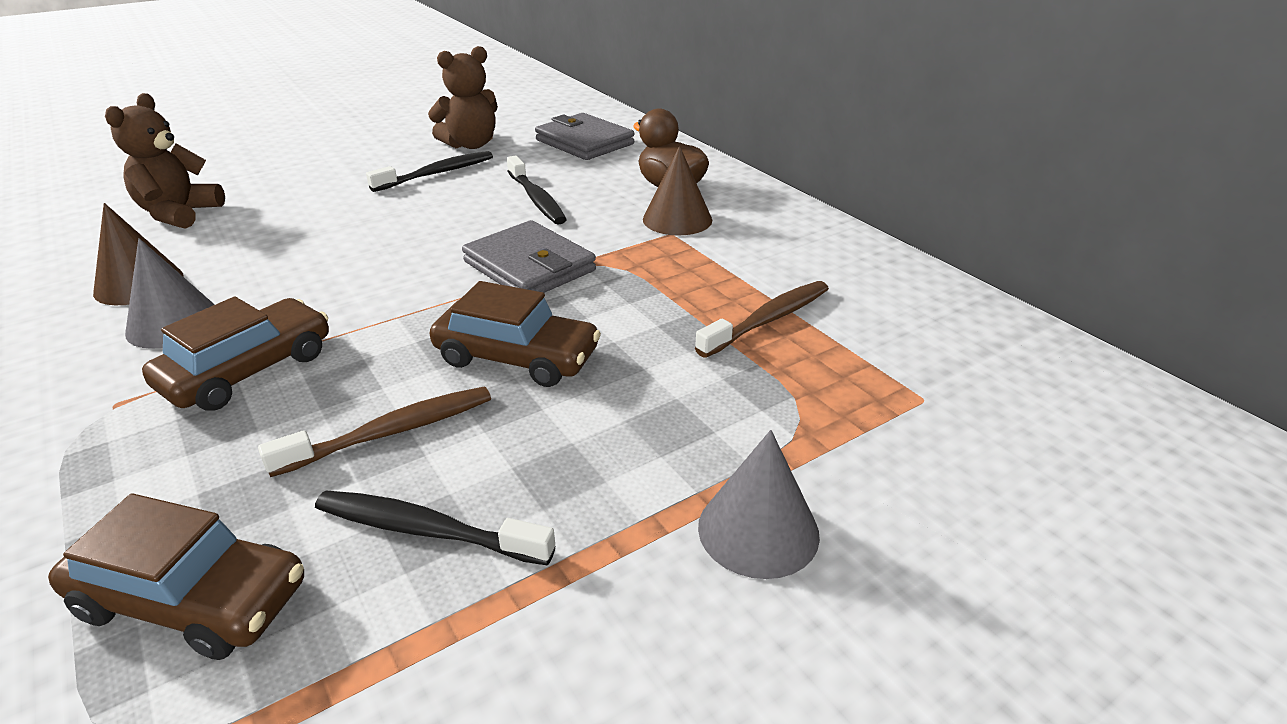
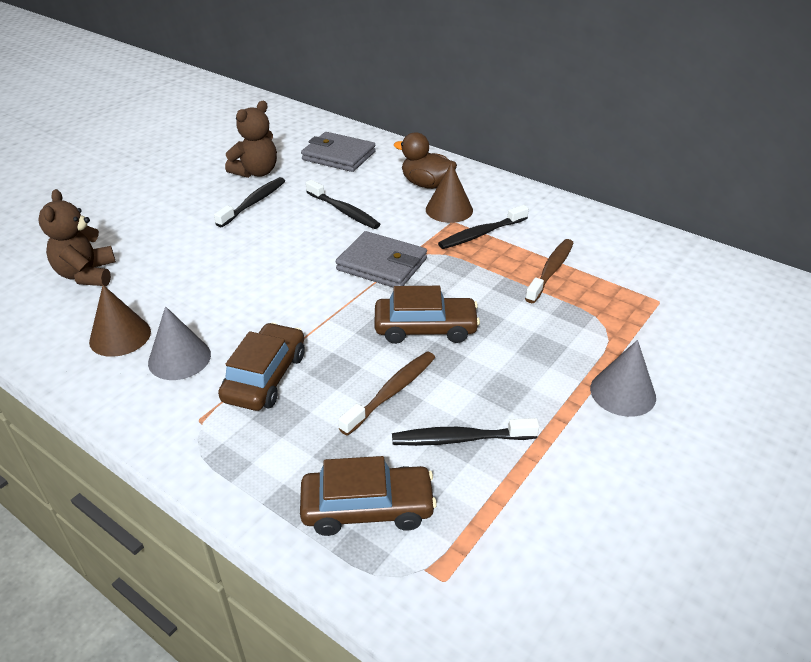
camera: 20 degrees left, 5 degrees up
(699, 255) = (481, 234): none -> black toothbrush

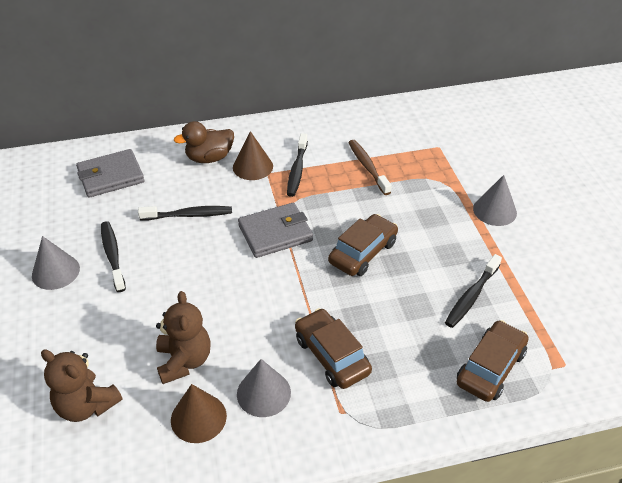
camera: 50 degrees left, 5 degrees up
(208, 189) = (55, 272): none -> grey cone
(256, 172) = (69, 231): brown teddy bear -> brown teddy bear (184, 361)
(392, 392) = (405, 302): brown toothbrush -> none

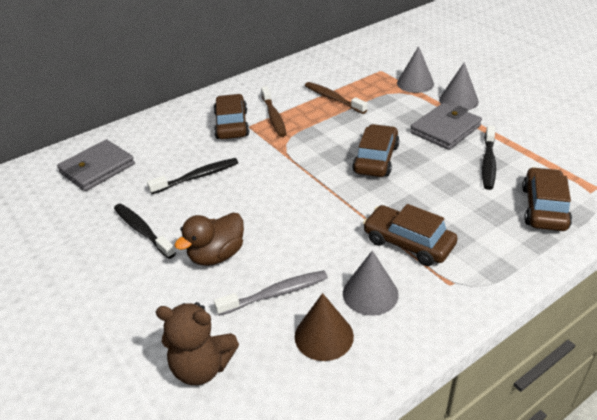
camera: 20 degrees left, 5 degrees down
(55, 272) = (90, 262): grey cone -> grey cone (415, 83)
(184, 361) = (276, 294): brown teddy bear -> grey toothbrush
(209, 158) = (186, 129): brown duck -> brown duck (216, 255)
(253, 166) = (231, 125): brown cone -> brown car
(275, 233) = (288, 167): grey wallet -> grey wallet (445, 129)
(297, 170) = (274, 117): black toothbrush -> brown toothbrush

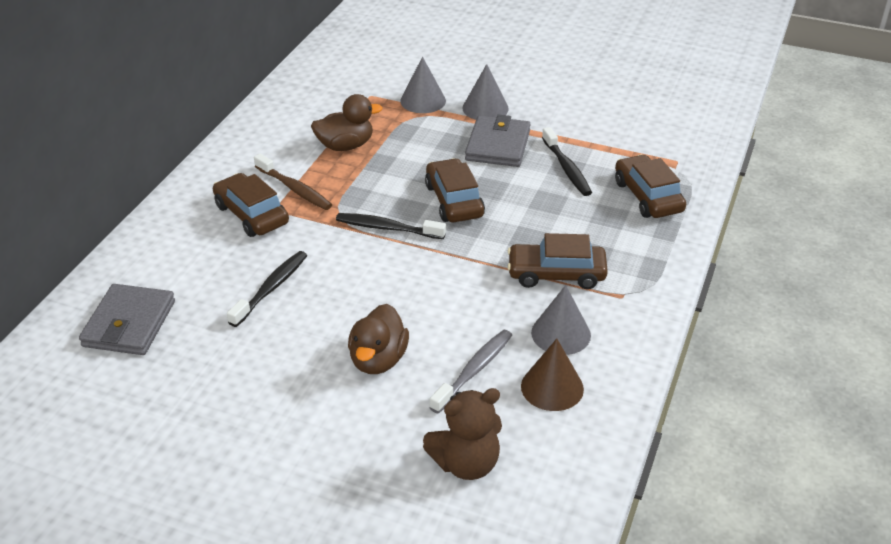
camera: 35 degrees left, 0 degrees up
(142, 230) = (267, 369): black toothbrush -> black toothbrush (387, 228)
(333, 98) = (345, 146): brown toothbrush -> brown duck

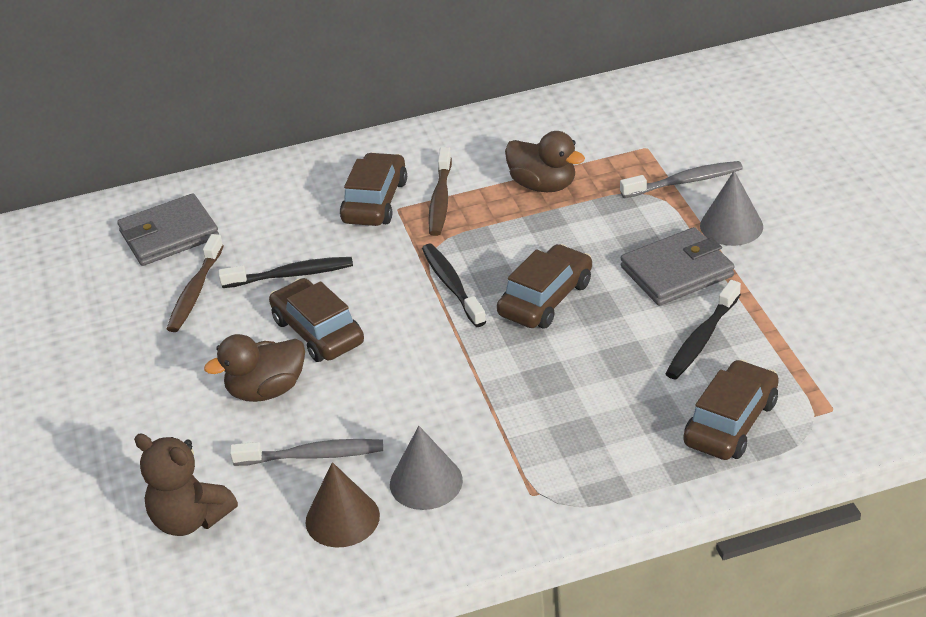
camera: 55 degrees right, 0 degrees up
(218, 342) = (195, 292): none -> brown toothbrush
(423, 101) = (685, 182): grey cone -> grey toothbrush
(556, 274) = (513, 429): brown car -> brown car (318, 331)

